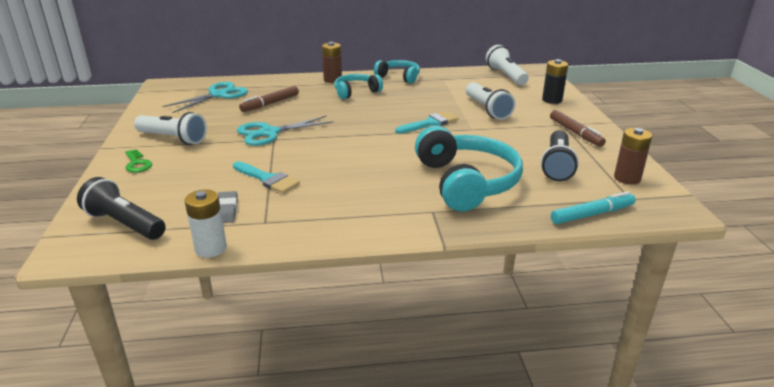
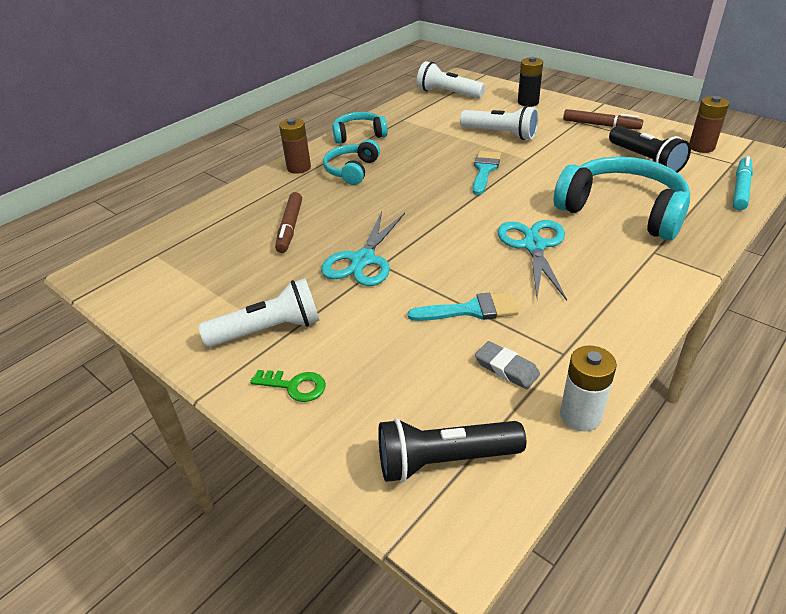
camera: 40 degrees left, 10 degrees up
(218, 95) = (202, 248): turquoise scissors -> turquoise scissors (534, 246)

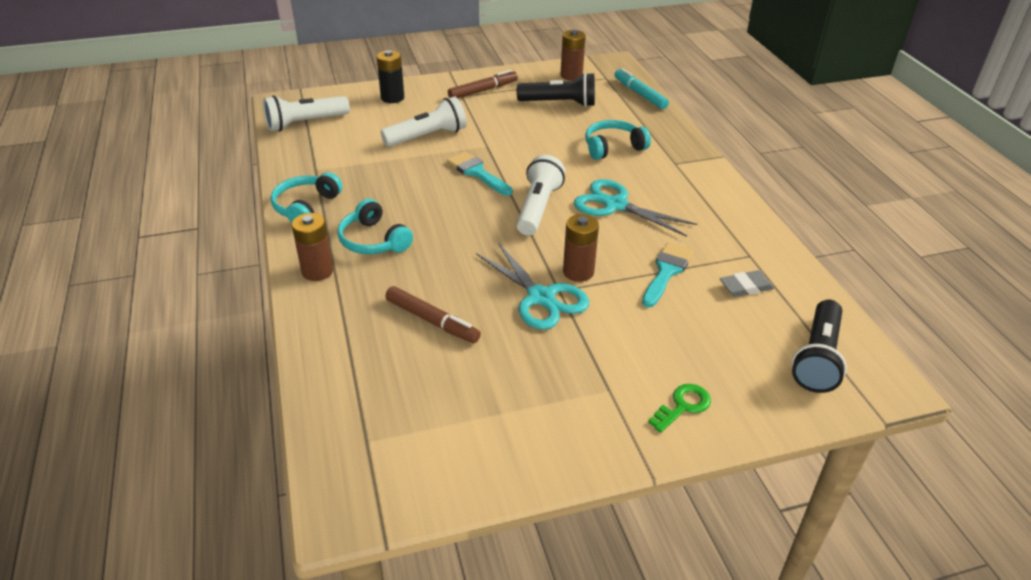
camera: 60 degrees left, 0 degrees up
(268, 330) = (591, 395): white flashlight -> white flashlight (538, 208)
(415, 264) = (578, 272): none -> brown battery
(580, 415) = (813, 279): white battery -> none
(622, 211) = (613, 147): turquoise headphones -> turquoise headphones, size x0.56

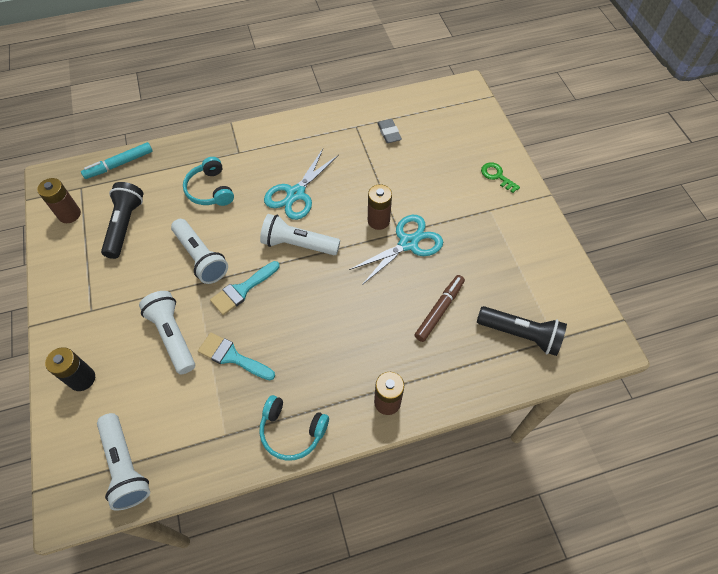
camera: 90 degrees left, 20 degrees up
(373, 240) = (344, 363): turquoise headphones -> none
(483, 90) = (84, 291): brown marker -> none
(519, 147) = (201, 257): none -> white flashlight
(666, 271) = (375, 171): turquoise brush -> turquoise brush (232, 357)
(817, 358) = (449, 112): black flashlight -> black flashlight (521, 334)

